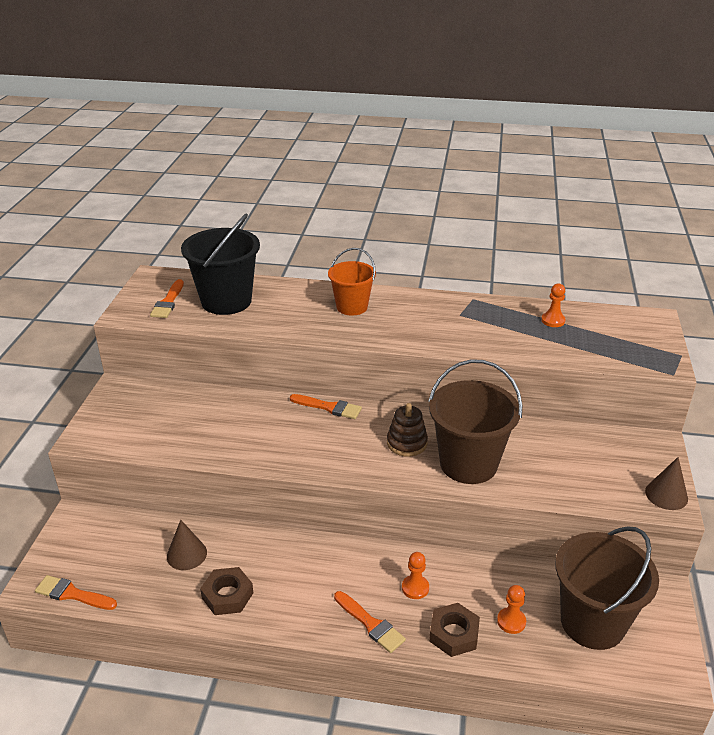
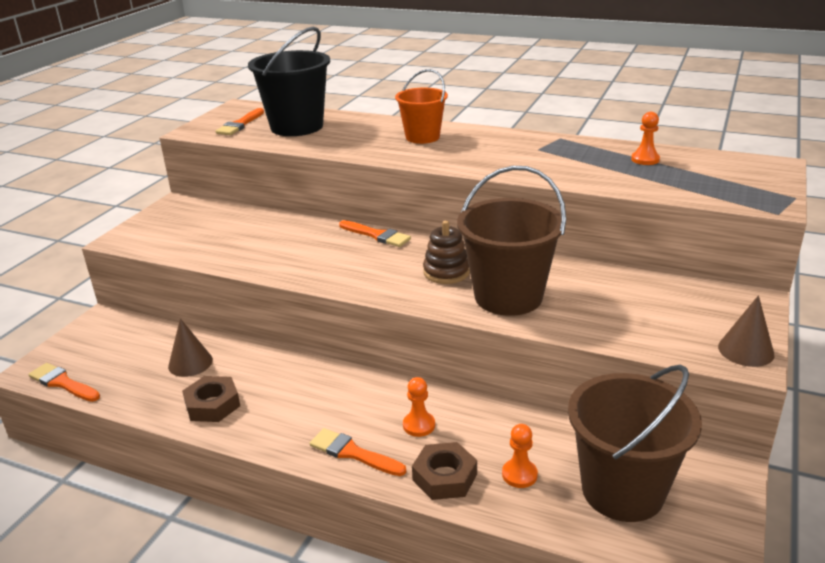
camera: 15 degrees right, 5 degrees down
(371, 624) = (353, 453): orange brush -> orange brush turned 150 degrees clockwise

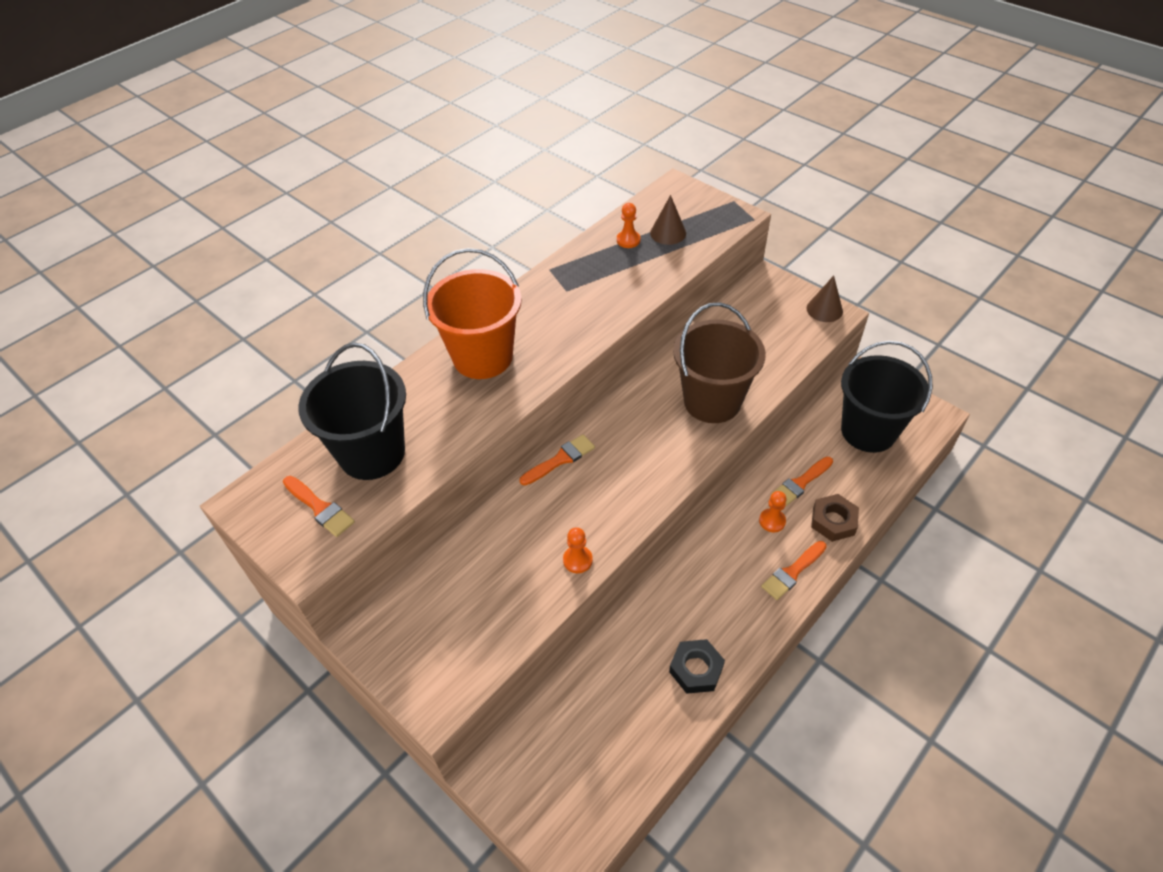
camera: 70 degrees left, 20 degrees up
(62, 383) = (607, 817): orange brush -> orange brush (801, 483)
(190, 363) = (620, 683): brown cone -> brown cone (668, 233)
(212, 405) = (696, 669): brown nut -> black nut
(422, 137) = (483, 357): orange bucket -> orange bucket, size x1.62
(446, 272) = (655, 428): brown stacking toy -> none
(519, 475) = (841, 478): orange pawn -> orange pawn (577, 560)
(622, 490) = (868, 431): brown bucket -> black bucket

